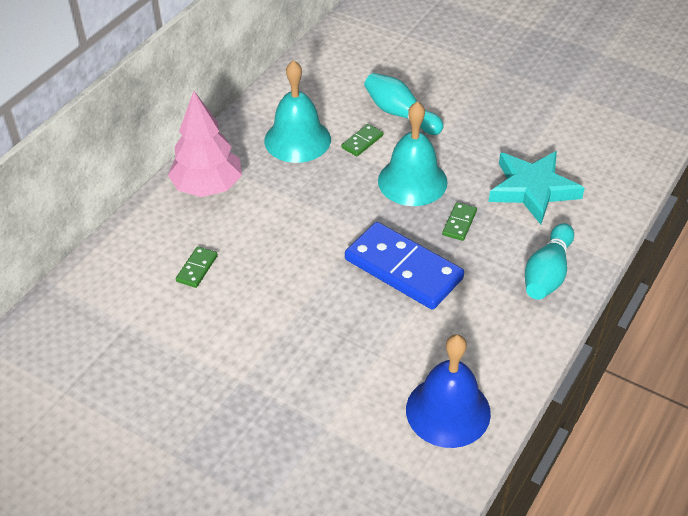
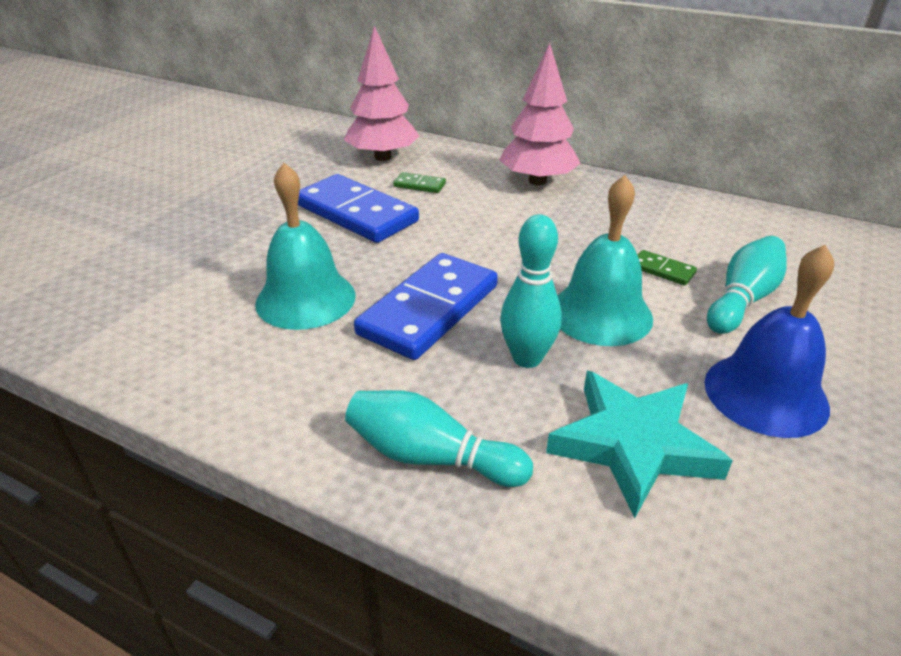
camera: 85 degrees right, 10 degrees down
(122, 296) = (383, 157): none -> pink tree
(246, 315) = (356, 213): none -> blue domino
(297, 140) = (640, 225): turquoise bell -> turquoise bell (305, 299)
(448, 411) = (188, 350): blue bell -> blue bell (765, 394)
(459, 223) = (527, 358): green domino -> turquoise bowling pin

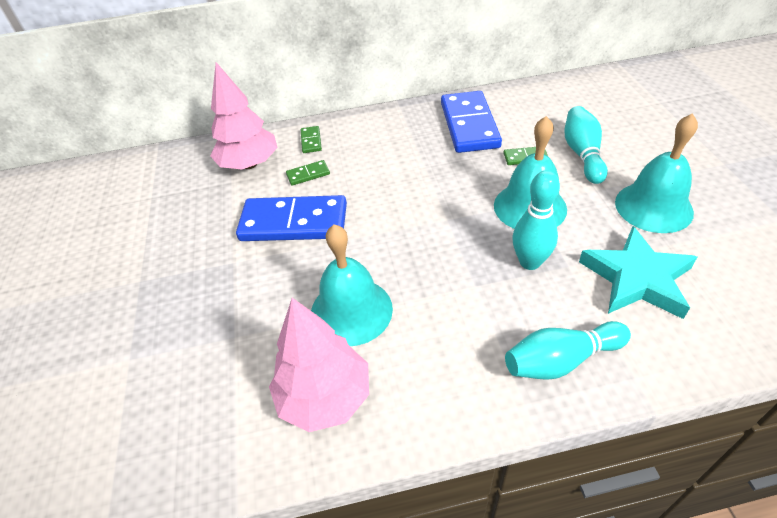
camera: 35 degrees left, 10 degrees up
(429, 310) = (438, 266): blue domino -> blue domino (469, 125)
(458, 162) = (311, 141): none -> green domino
(537, 181) = (381, 130): pink tree -> pink tree (324, 397)
(765, 394) = (653, 207): blue bell -> turquoise bell

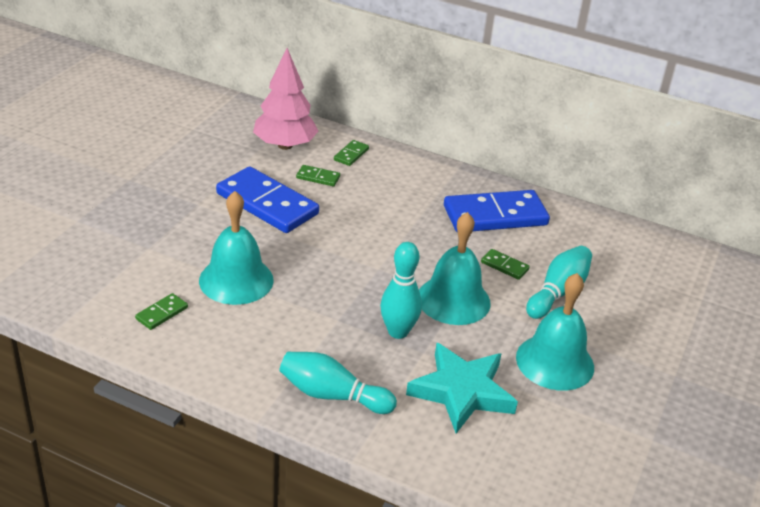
camera: 30 degrees right, 10 degrees down
(324, 397) = (162, 313): pink tree -> green domino
(469, 125) = (495, 216): blue domino -> blue domino turned 45 degrees clockwise

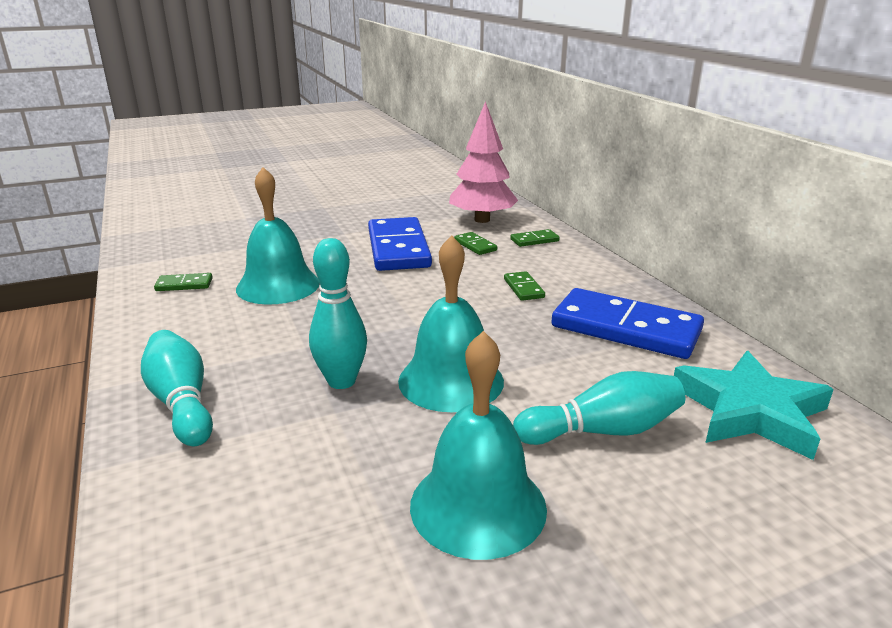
camera: 45 degrees right, 10 degrees down
(462, 392) = (306, 472): turquoise star -> turquoise star (750, 411)
(504, 266) = (566, 376): green domino -> green domino (523, 288)

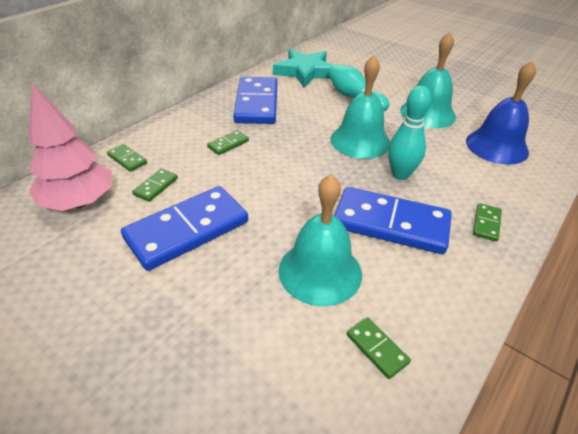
camera: 120 degrees left, 15 degrees up
(182, 403) = (486, 224): turquoise bowling pin -> green domino
(277, 338) = (391, 223): none -> blue domino
(285, 538) = (497, 146): none -> blue bell

